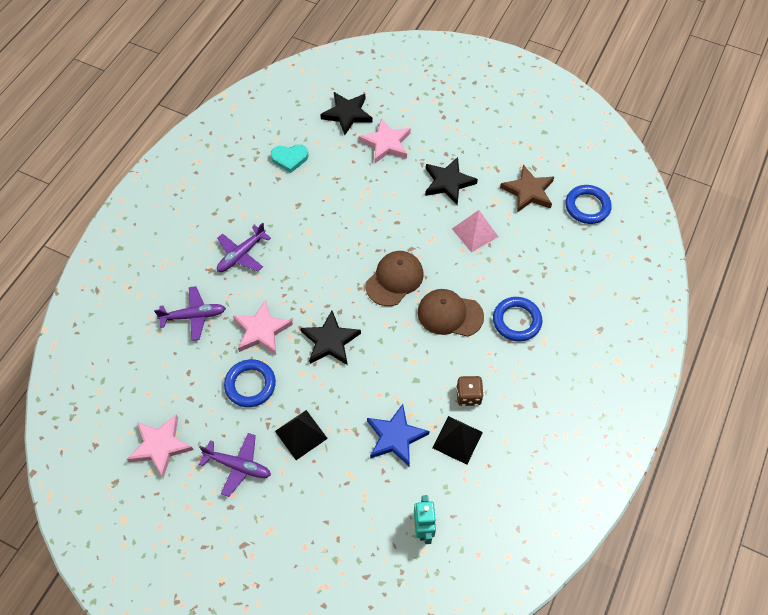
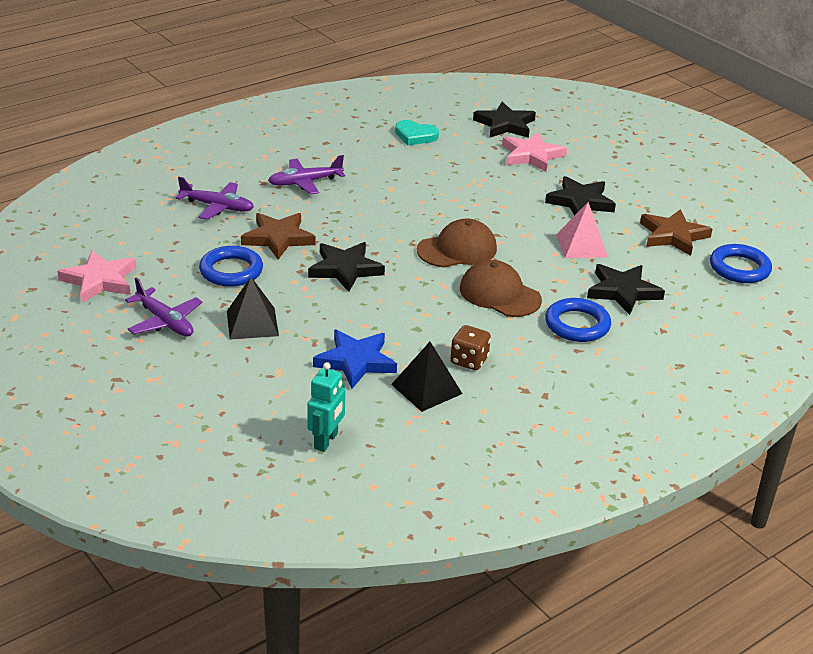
camera: 25 degrees right, 25 degrees down
(261, 330) = (278, 238): pink star -> brown star
(527, 270) = (623, 291): none -> black star

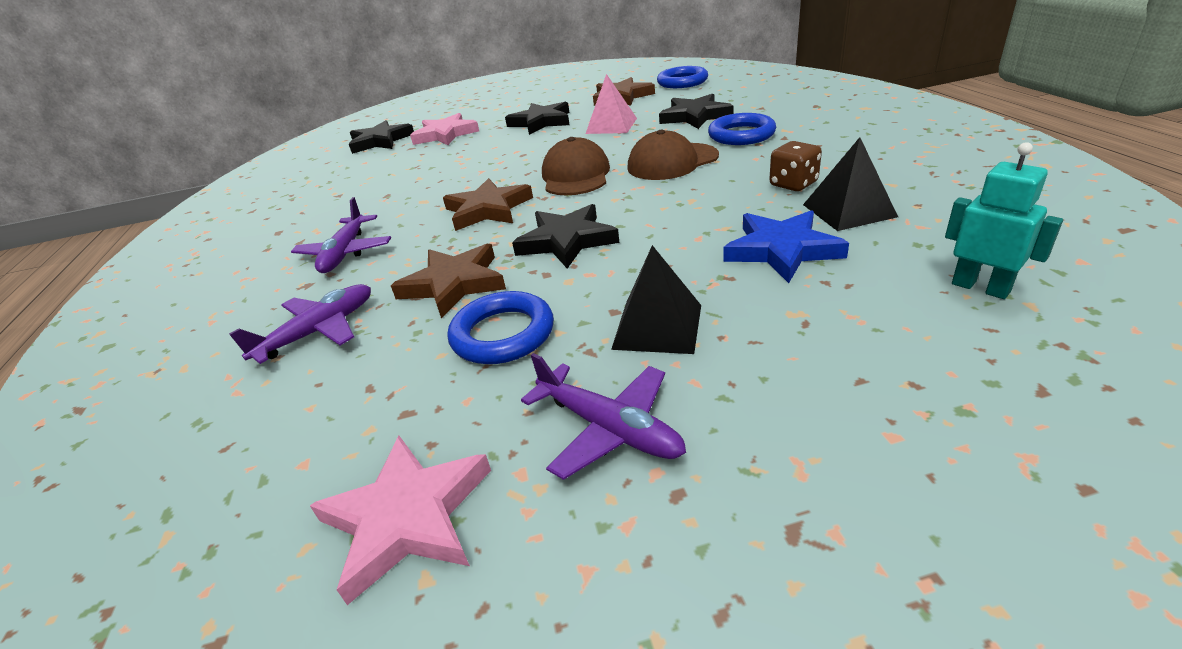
camera: 60 degrees left, 0 degrees up
(165, 321) = (608, 428): purple plane -> purple plane turned 60 degrees clockwise
(384, 222) = (488, 209): none -> brown star
(415, 136) = (340, 181): turquoise heart -> none

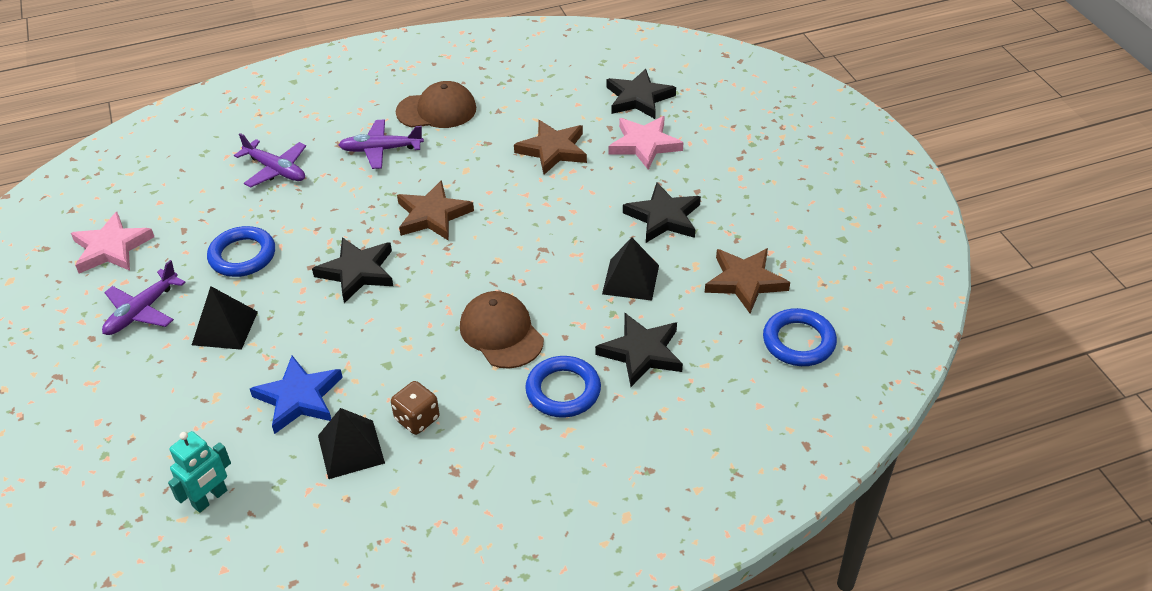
camera: 80 degrees right, 10 degrees up
(454, 284) = (312, 220): brown star -> brown star (553, 150)
(575, 176) = (489, 264): brown cap -> brown cap (437, 110)
(611, 126) = (630, 279): pink pyramid -> black pyramid

